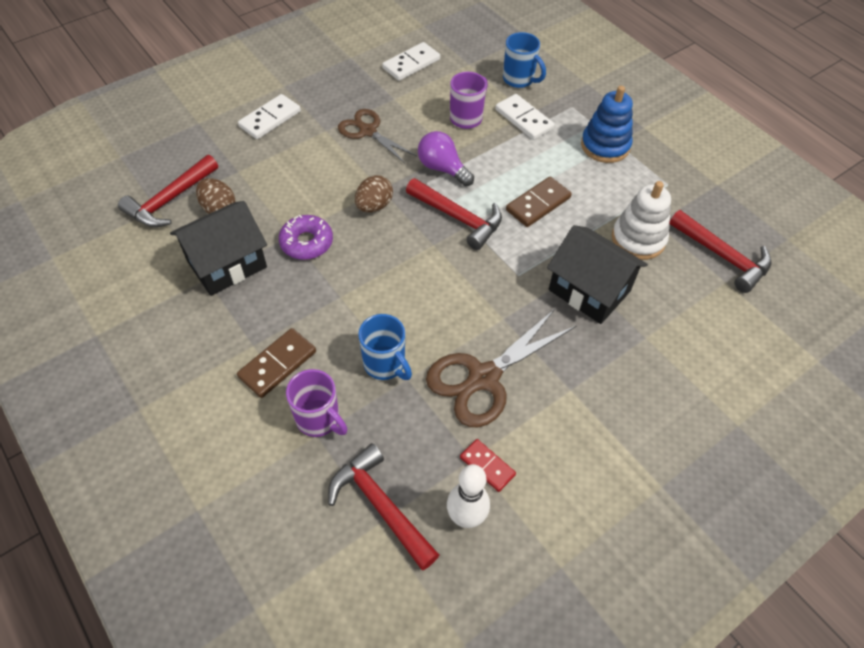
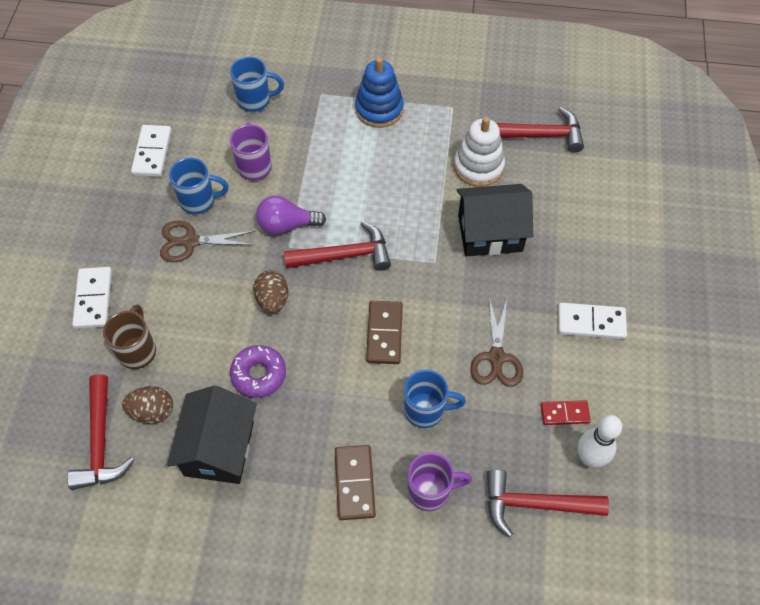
camera: 45 degrees left, 5 degrees up
(256, 167) = (138, 350): none -> brown mug
(404, 112) = (199, 201): none -> blue mug
(484, 378) = (496, 357): brown scissors -> brown scissors, size x0.67
(524, 119) = (298, 133): white domino -> white domino (591, 323)
(538, 204) = (386, 196): brown domino -> brown domino (384, 333)

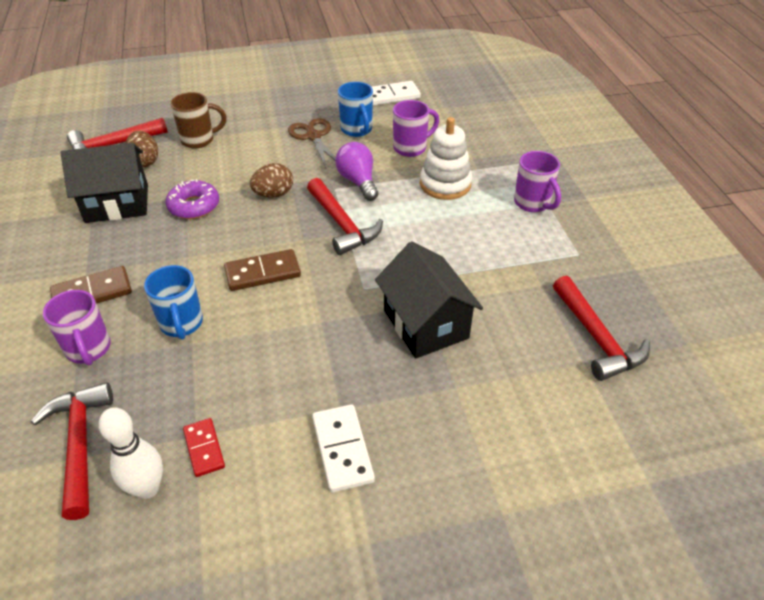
camera: 70 degrees right, 15 degrees down
(93, 299) = (239, 108): white domino -> none
(255, 100) = (484, 130): blue mug -> none
(379, 109) = (533, 203): blue stacking toy -> purple mug
(478, 167) = (511, 294): white stacking toy -> white stacking toy (445, 184)
(496, 357) = (262, 367): brown scissors -> none

